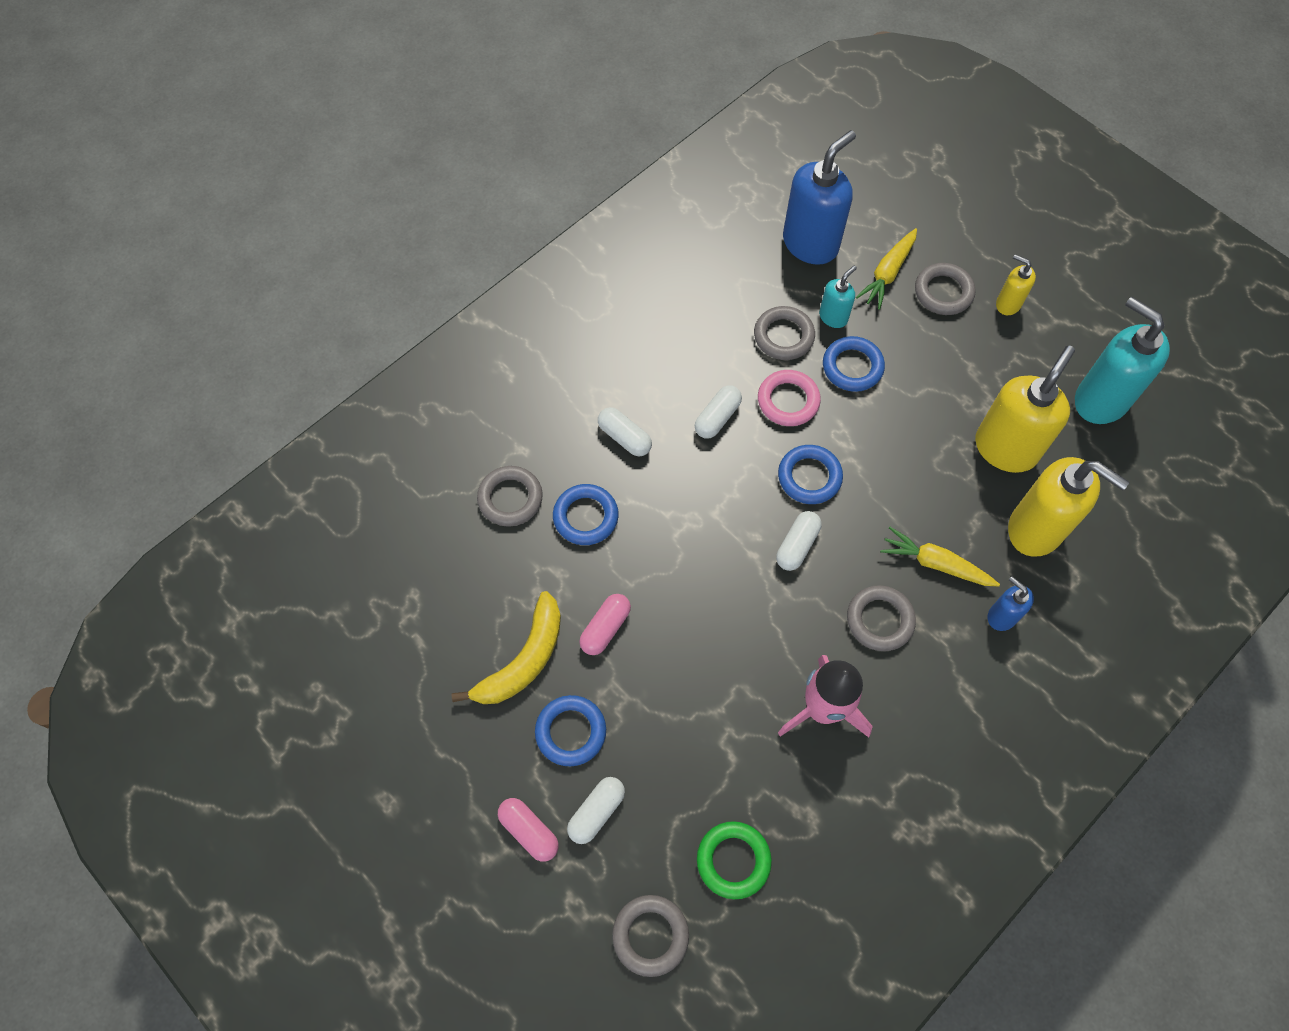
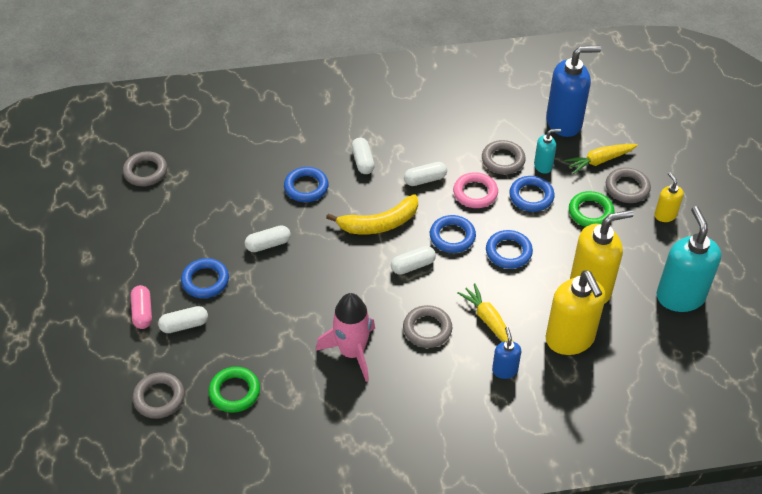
camera: 35 degrees right, 15 degrees down
(510, 498) = (274, 157): grey ring -> grey ring (145, 171)
(524, 659) = (212, 234): yellow banana -> yellow banana (379, 223)
(605, 628) = (268, 244): pink capsule -> white capsule
(886, 457) = (508, 252): none -> blue ring
(930, 348) = (590, 212): none -> green ring

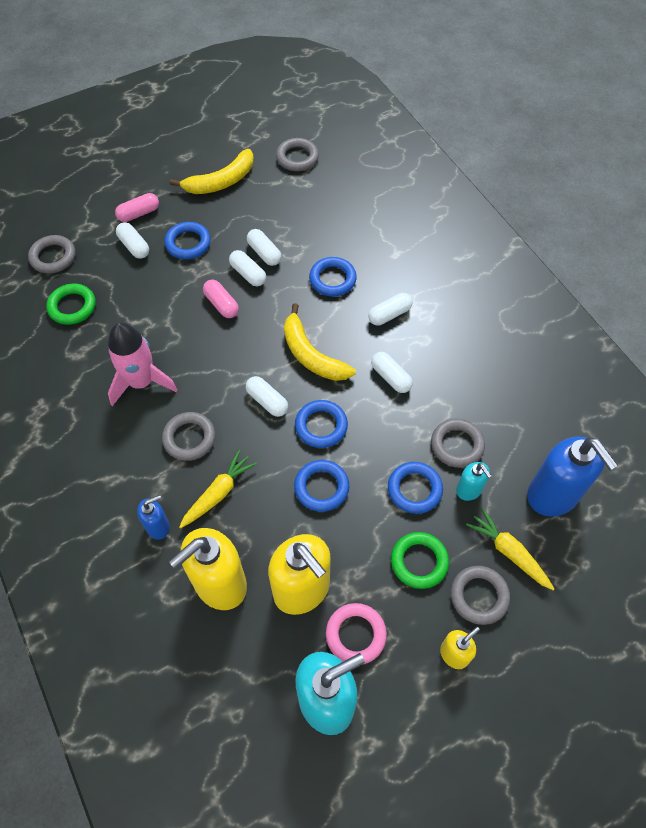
camera: 70 degrees right, 10 degrees up
(140, 236) = (221, 181): none -> yellow banana
(250, 226) = (264, 253): none -> white capsule
(293, 272) = (221, 304): none -> pink capsule
(475, 193) = (393, 430): pink ring -> pink ring (355, 635)

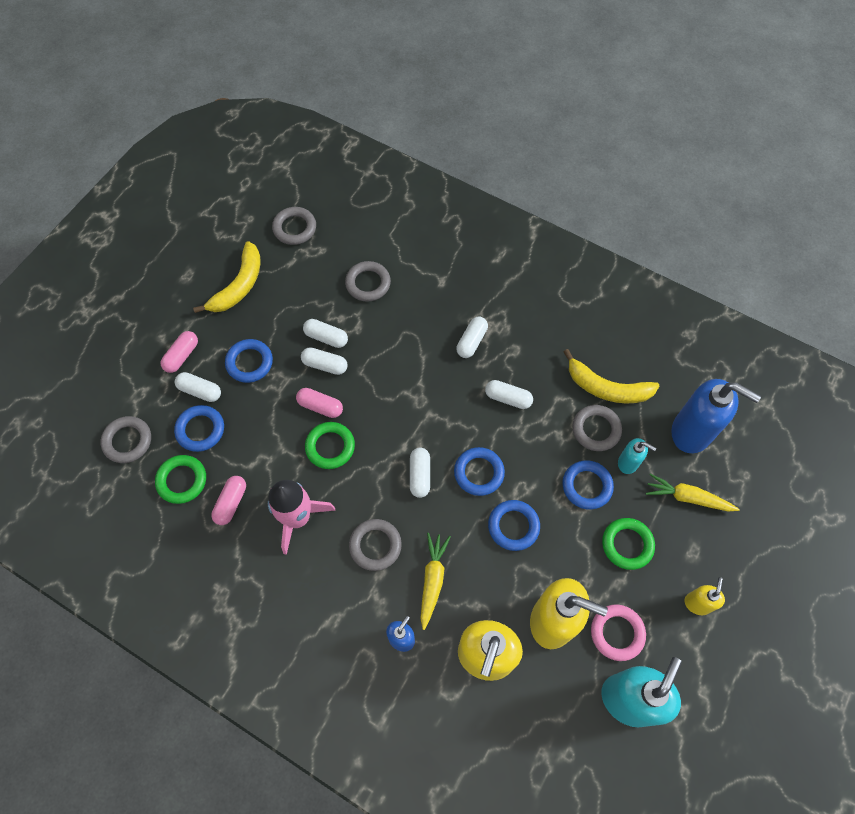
camera: 30 degrees left, 5 degrees up
(97, 343) = (231, 503): none -> pink capsule
(207, 340) = (330, 447): none -> green ring
(267, 401) = (419, 475): white capsule -> white capsule turned 75 degrees clockwise
(311, 355) = (430, 413): yellow banana -> yellow banana (607, 388)
(332, 279) = (403, 333): blue ring -> blue ring (200, 430)
(479, 596) = (687, 546): grey ring -> grey ring (368, 283)

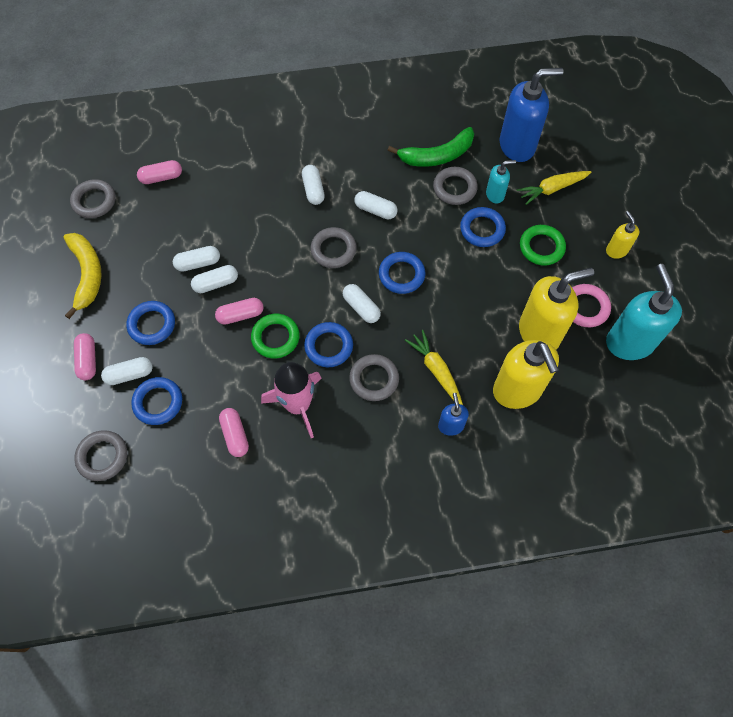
camera: 40 degrees left, 0 degrees up
(182, 480) = (178, 450): green ring -> none
(361, 244) = (161, 177): none -> pink capsule
(368, 283) = (195, 202): grey ring -> grey ring (333, 250)
(508, 398) = (375, 210): white capsule -> white capsule turned 45 degrees clockwise
(513, 526) = (458, 292): blue ring -> blue ring (329, 346)
(607, 388) = (437, 155): yellow banana -> green banana

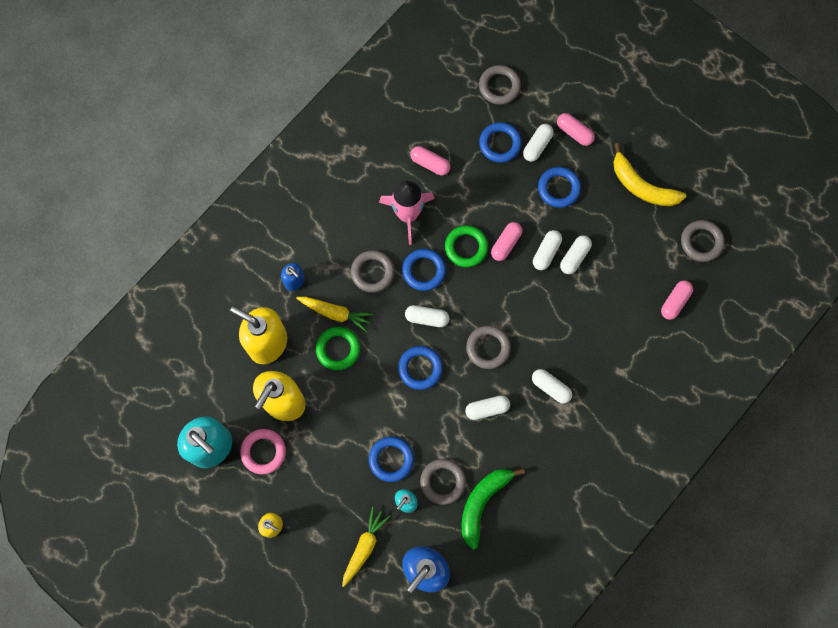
camera: 140 degrees right, 10 degrees up
(541, 247) = (333, 480): green ring -> green ring (338, 349)

